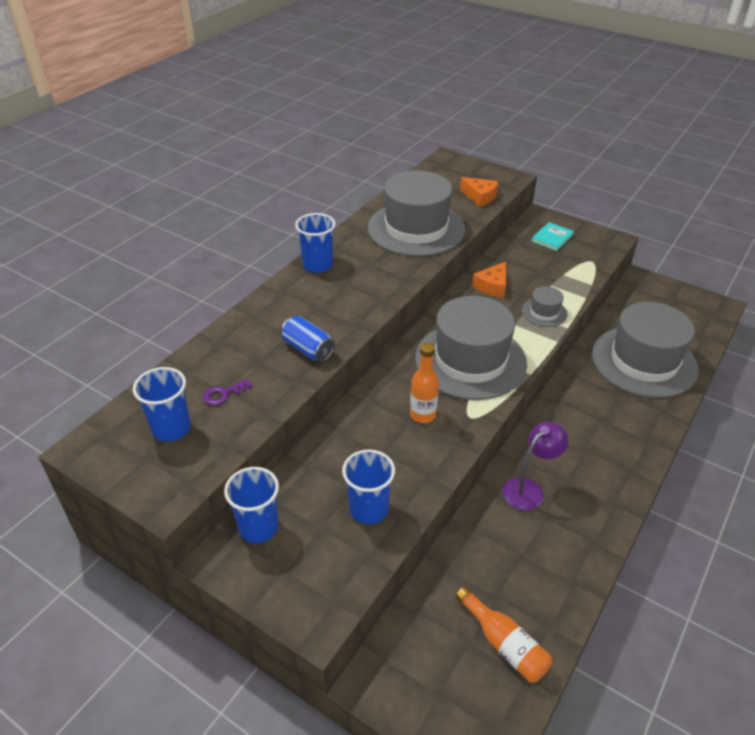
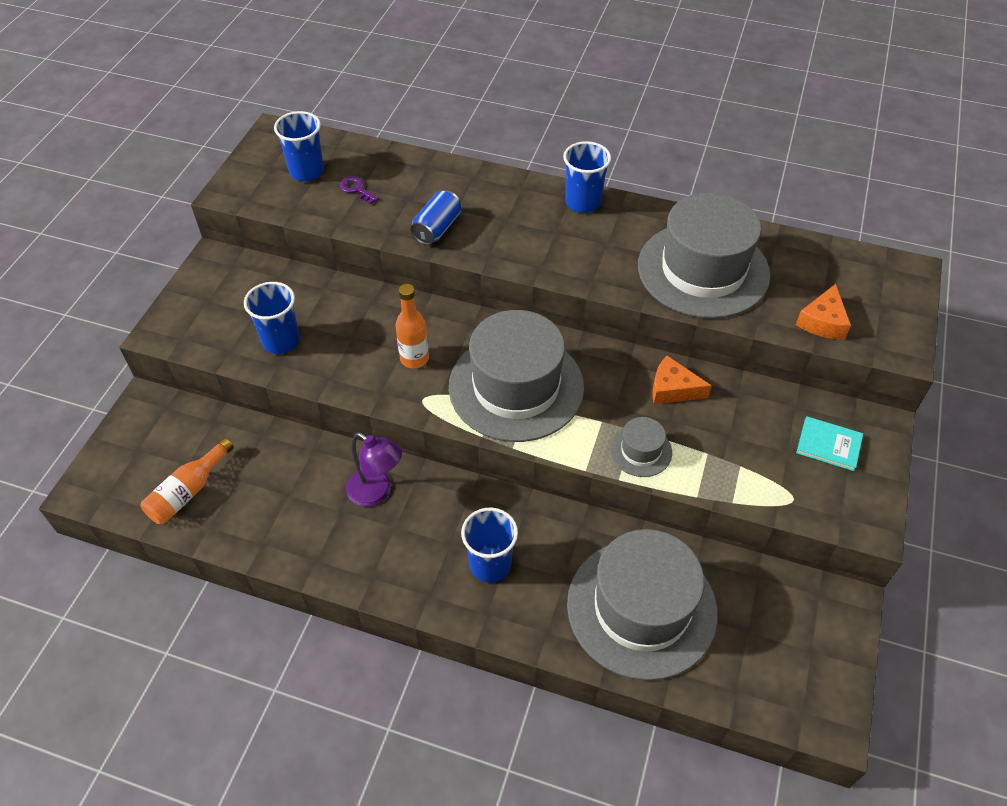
camera: 75 degrees right, 10 degrees up
(258, 527) = (249, 273): blue cup -> blue cup (490, 564)

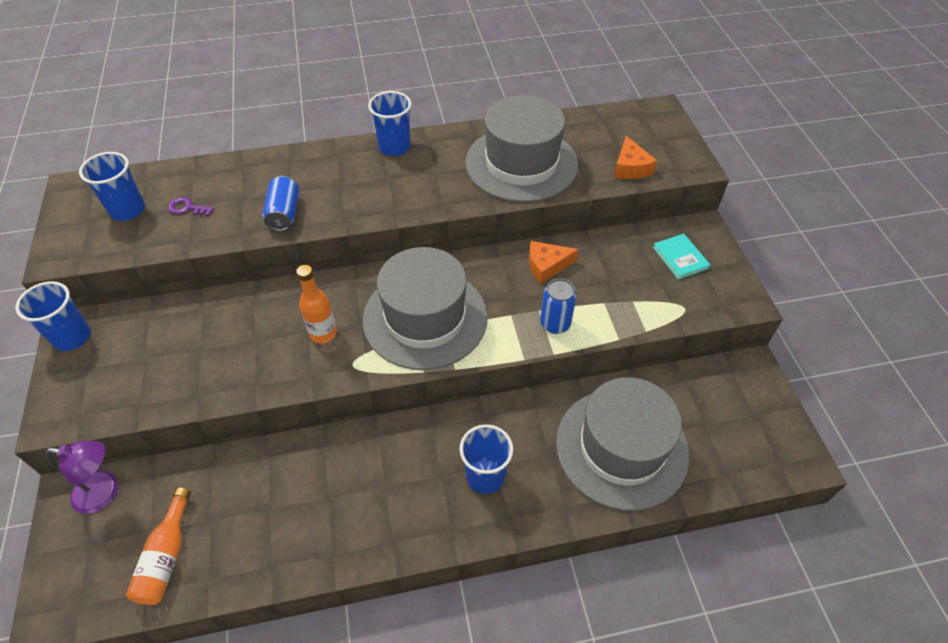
camera: 30 degrees left, 0 degrees up
(281, 341) = (187, 372): blue cup -> blue cup (72, 337)
(377, 492) = (350, 465): purple lamp -> purple lamp (105, 493)
(640, 451) = (555, 324): grey hat -> blue can
(828, 445) = (680, 257): turquoise book -> turquoise book turned 75 degrees clockwise

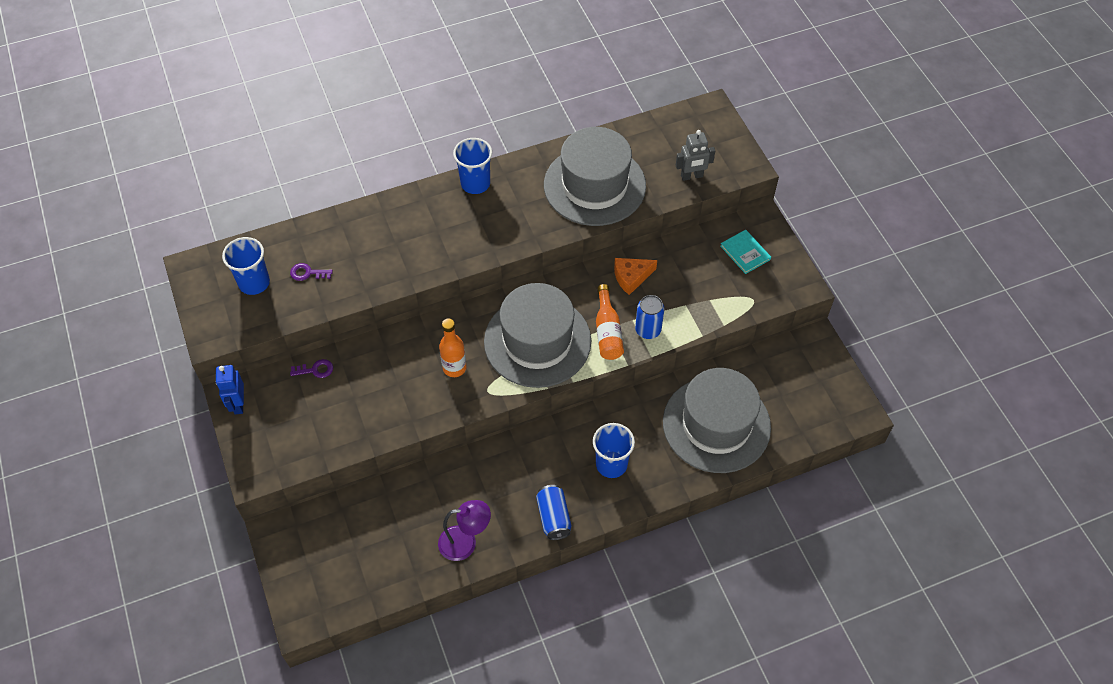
camera: 10 degrees left, 5 degrees up
(72, 337) = (238, 404): blue cup -> blue robot
(105, 493) = (306, 527): purple lamp -> purple lamp (465, 542)
(166, 556) = (376, 565): orange bottle -> orange bottle (607, 331)
(170, 313) = (315, 370): none -> purple key
(284, 213) = (396, 266): blue can -> blue can (553, 517)
(630, 167) = (692, 176): orange cheese -> grey robot

